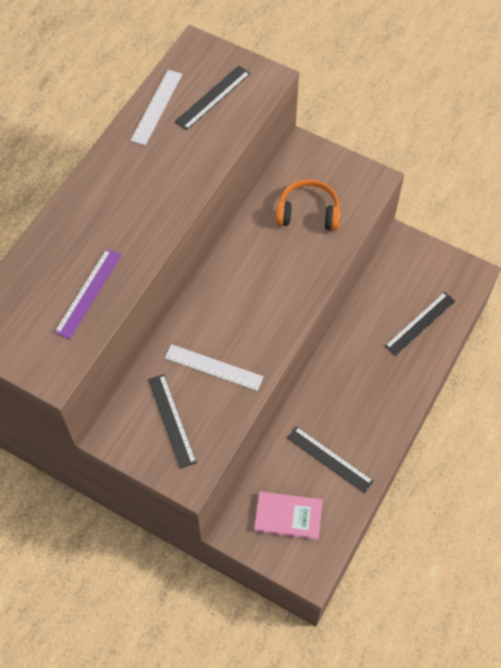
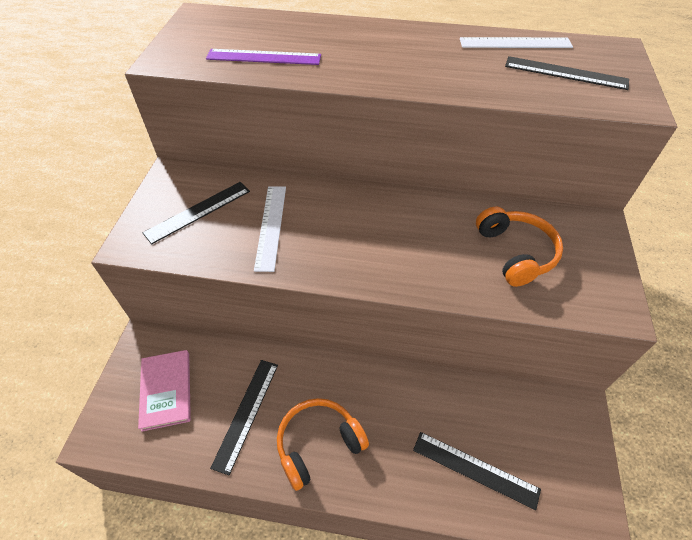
camera: 70 degrees right, 10 degrees down
(370, 415) = (318, 444): none -> orange headphones

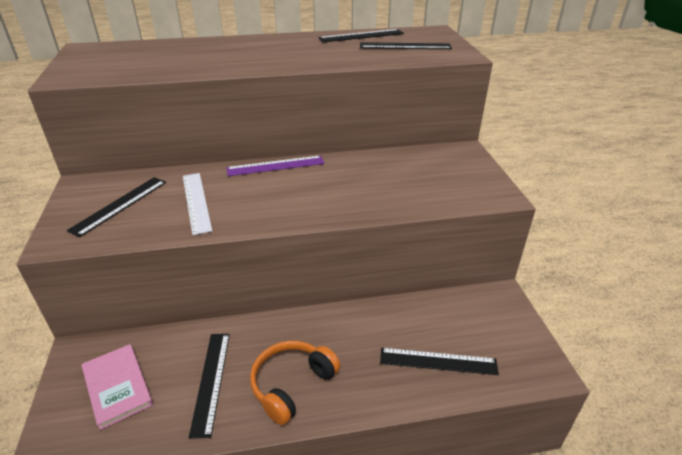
camera: 20 degrees left, 15 degrees down
(264, 57) = (159, 65): purple ruler -> purple ruler (275, 166)
(515, 43) = (361, 36): white ruler -> black ruler
(515, 253) = (411, 178): orange headphones -> none

